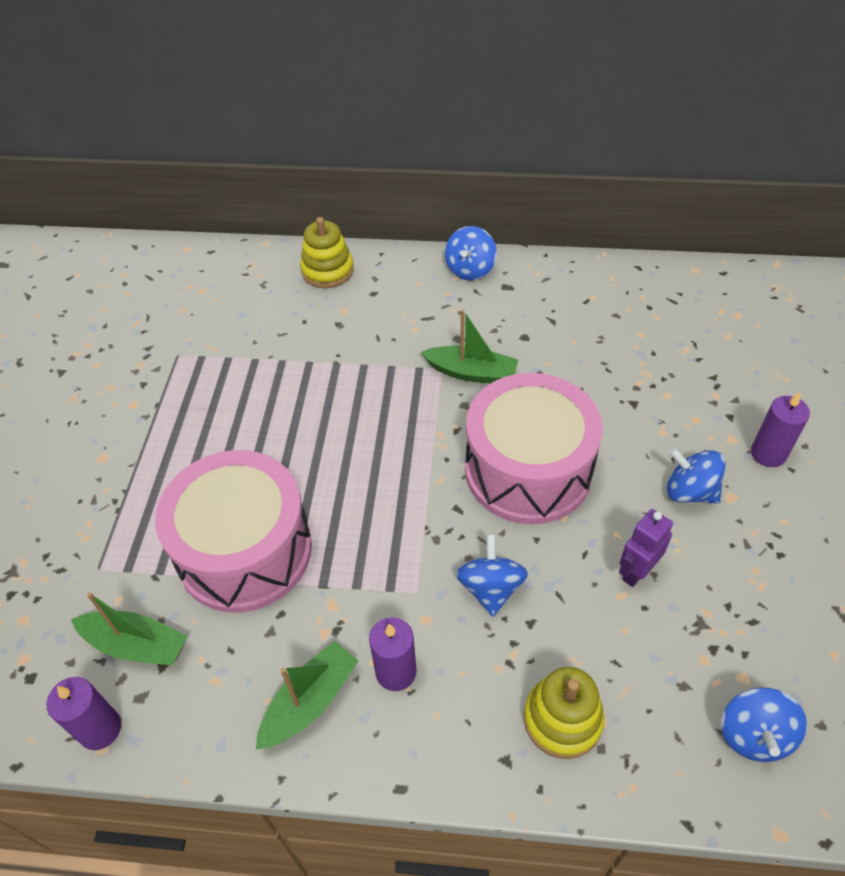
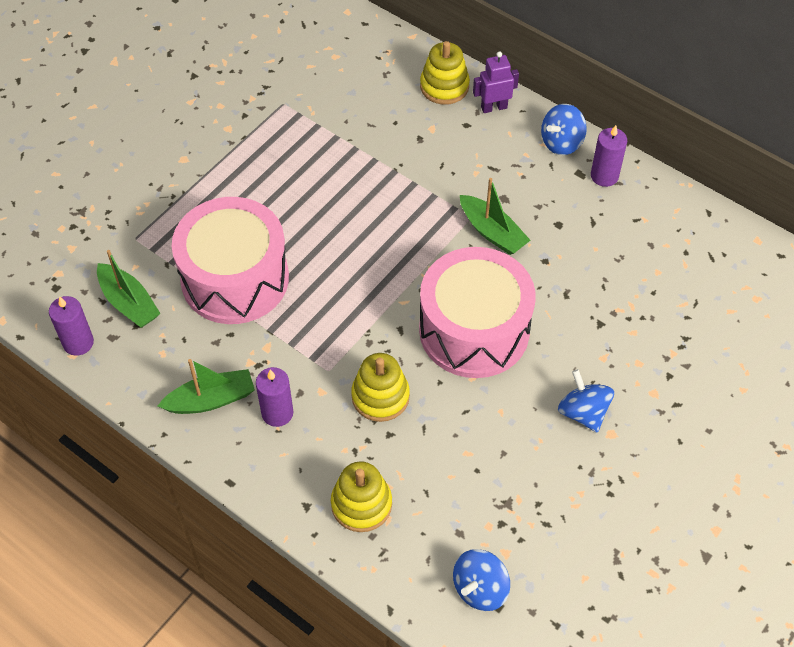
camera: 30 degrees right, 5 degrees up
(490, 588) = (380, 396): blue spinning top -> yellow stacking toy
(636, 571) = (492, 444): purple robot -> purple robot (494, 107)
(768, 454) = (672, 420): purple candle -> purple candle (604, 176)

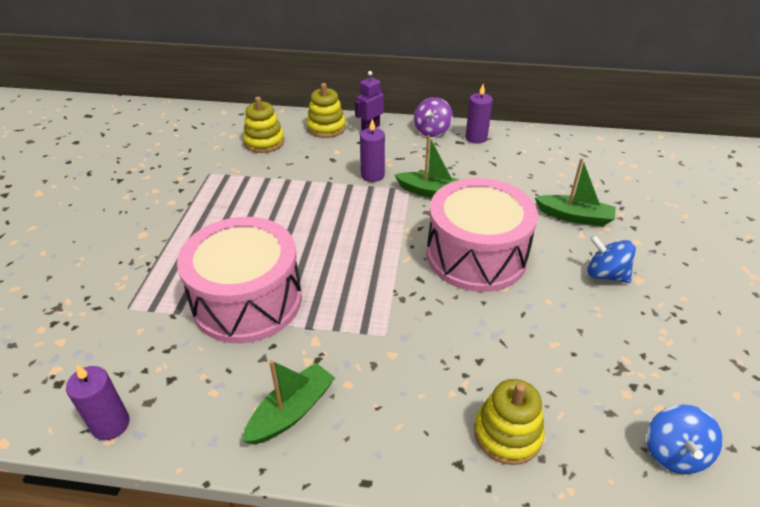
camera: 30 degrees left, 15 degrees down
(129, 303) = (150, 363): green boat -> green boat (574, 216)
(277, 413) = (365, 392): purple candle -> purple candle (372, 175)
(380, 396) = (446, 334): yellow stacking toy -> yellow stacking toy (264, 142)
(561, 143) = (432, 131): blue spinning top -> purple spinning top

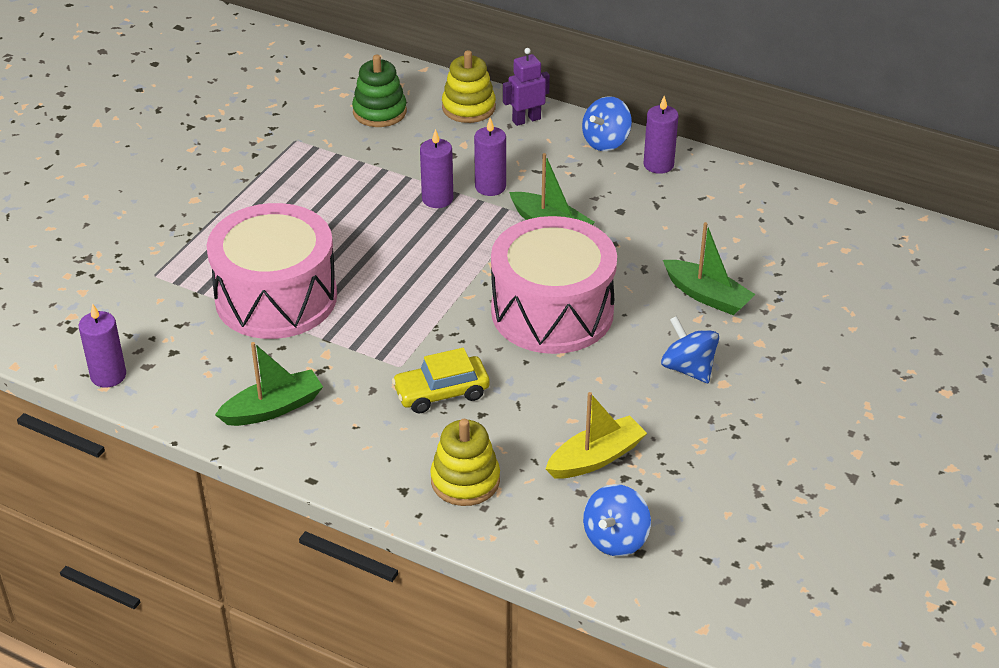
camera: 20 degrees right, 0 degrees up
(264, 142) = (379, 112): yellow stacking toy -> green stacking toy
(339, 192) = (437, 199): none -> purple candle
(432, 131) = (606, 142): purple spinning top -> blue spinning top
(434, 350) = (441, 393): none -> yellow car
(598, 374) = (596, 458): none -> yellow boat

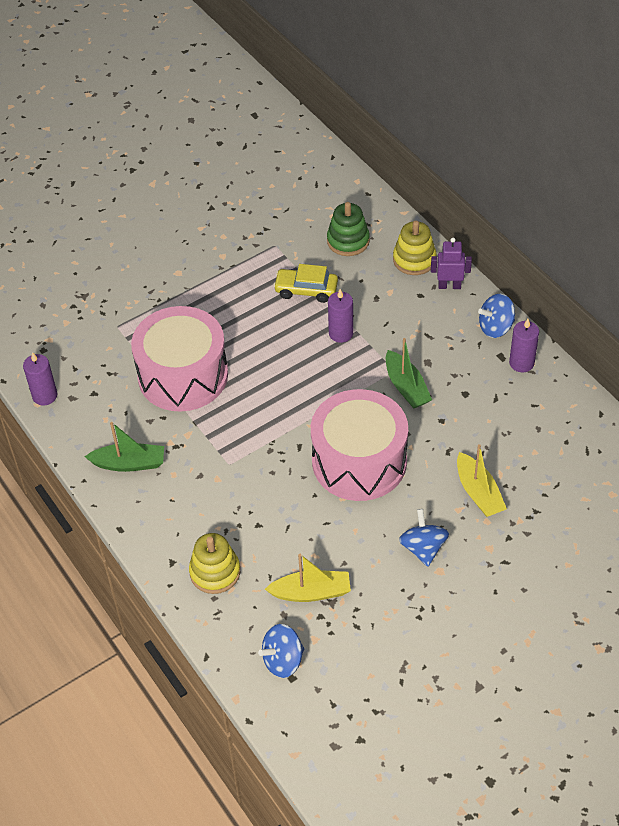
camera: 30 degrees right, 10 degrees up
(441, 393) = (242, 497): yellow car -> yellow car (306, 290)
(490, 187) = (384, 337): purple candle -> none
(707, 296) = (478, 493): green boat -> yellow boat

